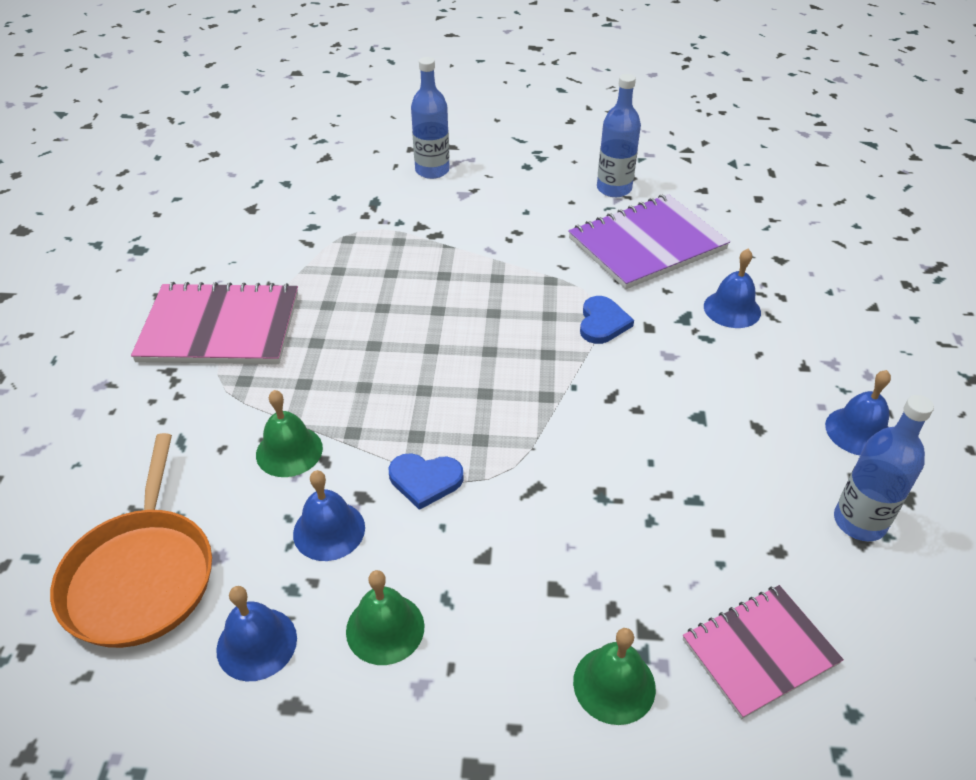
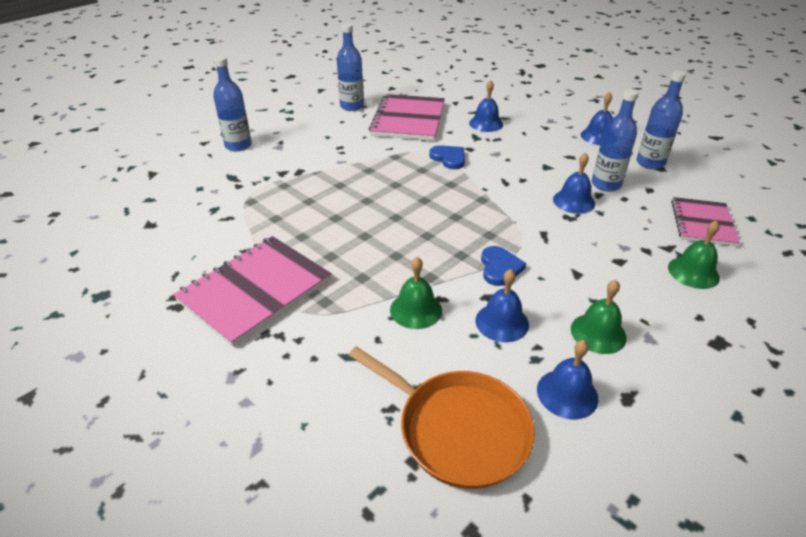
camera: 50 degrees left, 5 degrees down
(425, 480) = (500, 268): blue heart -> blue heart turned 45 degrees counterclockwise
(645, 482) = (574, 201): none -> blue bell
(647, 244) = (408, 119): purple notebook -> pink notebook
(730, 497) = (606, 184): none -> blue bottle

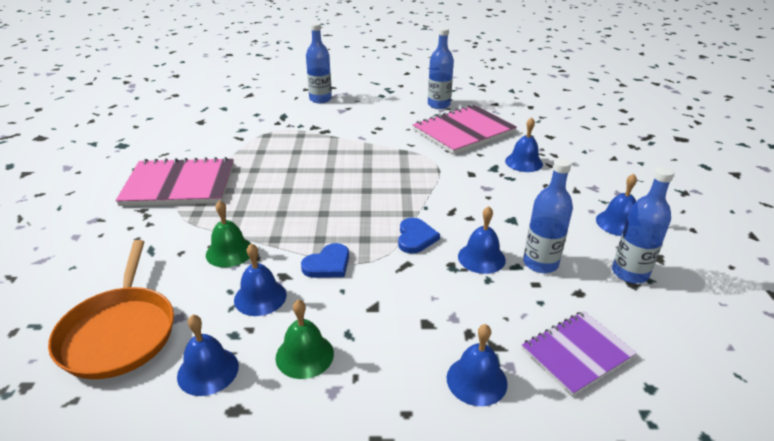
camera: 45 degrees right, 5 degrees down
(449, 158) = (440, 172): blue heart -> blue heart (415, 237)
(693, 272) = (476, 380): green bell -> blue bell
(702, 223) = (577, 353): pink notebook -> purple notebook

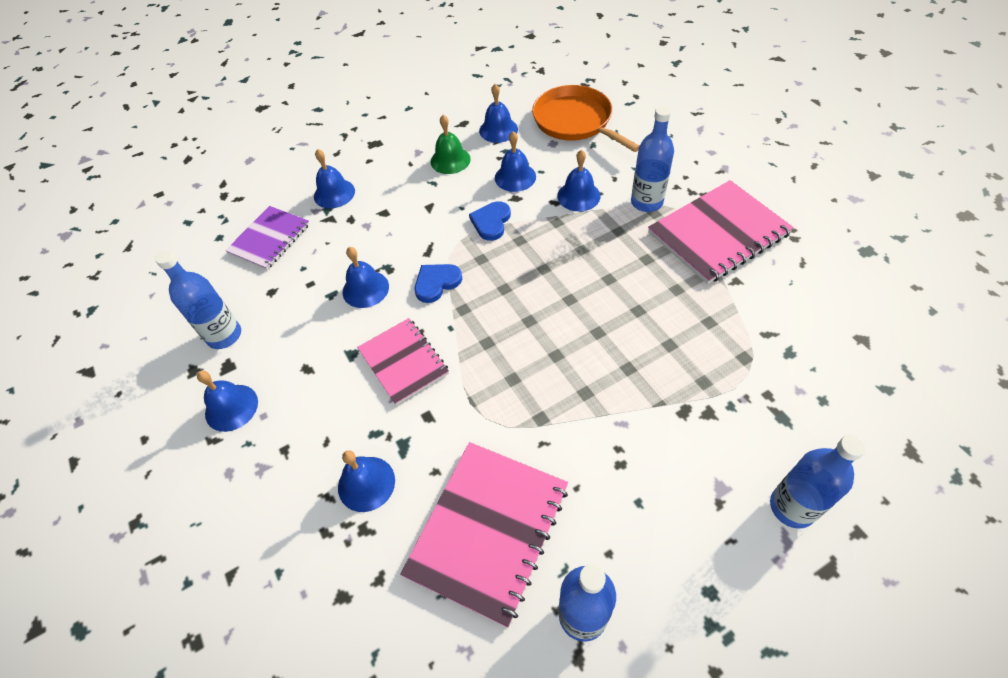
camera: 155 degrees right, 20 degrees up
(229, 252) = (578, 196): green bell -> blue bell
(415, 237) = (436, 283): blue heart -> blue heart turned 75 degrees clockwise
(473, 202) = (403, 362): none -> pink notebook
(540, 263) = (310, 308): blue bottle -> blue bottle (646, 202)

